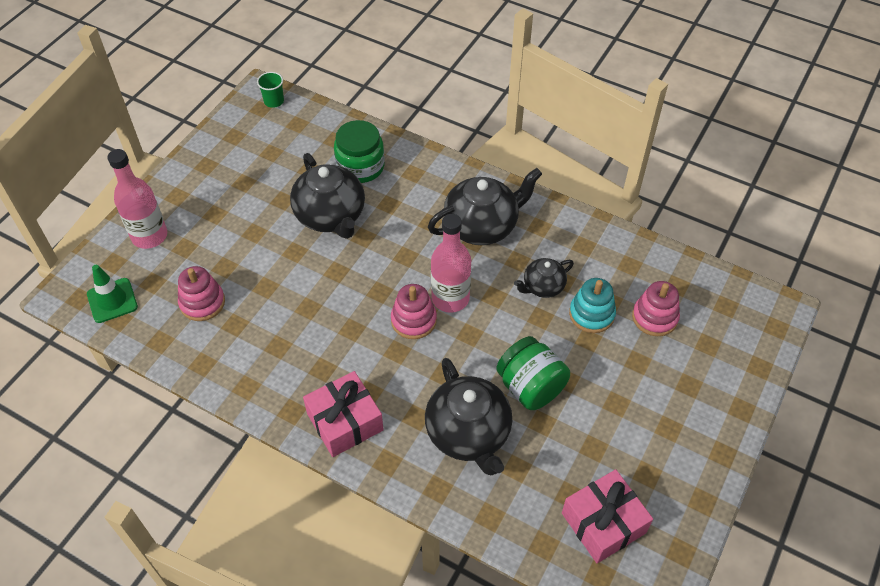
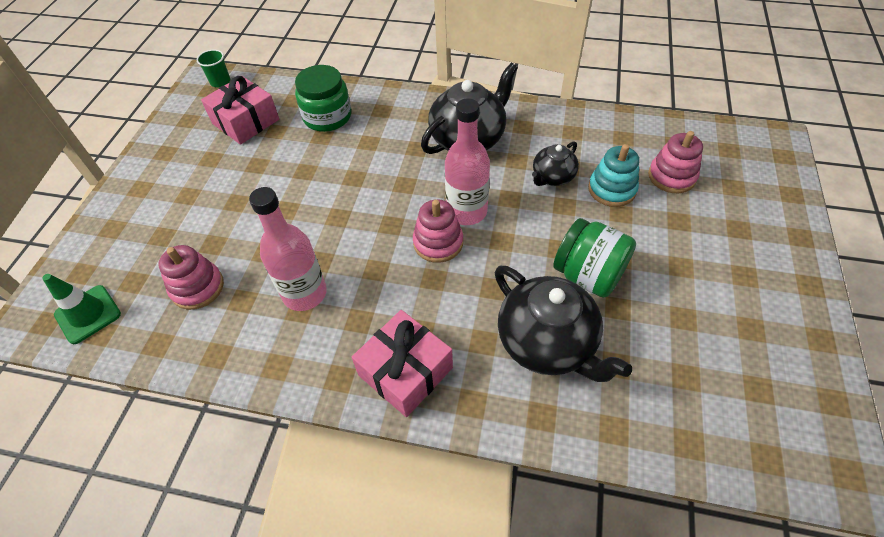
camera: 15 degrees left, 0 degrees up
(149, 236) = (118, 235): pink bottle -> pink bottle (305, 293)
(331, 216) = (313, 167): black teapot -> none
(603, 523) = (738, 396): pink gift -> pink gift (246, 121)

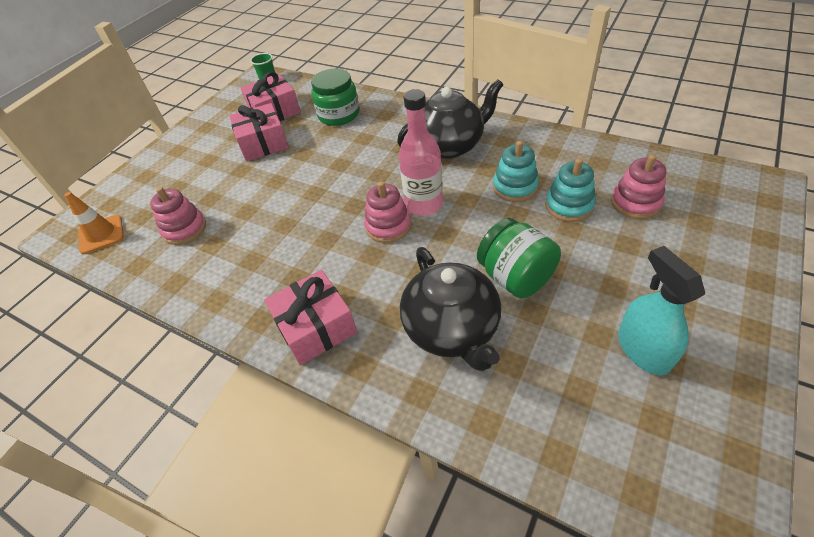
camera: 20 degrees right, 5 degrees down
(88, 314) = (101, 234): green traffic cone -> orange traffic cone
(249, 164) = (263, 143): none -> pink gift
(305, 293) = (262, 248): pink bottle -> none
(552, 177) = (515, 187): black teapot -> turquoise stacking toy
(726, 324) = (643, 350): none -> turquoise spray bottle

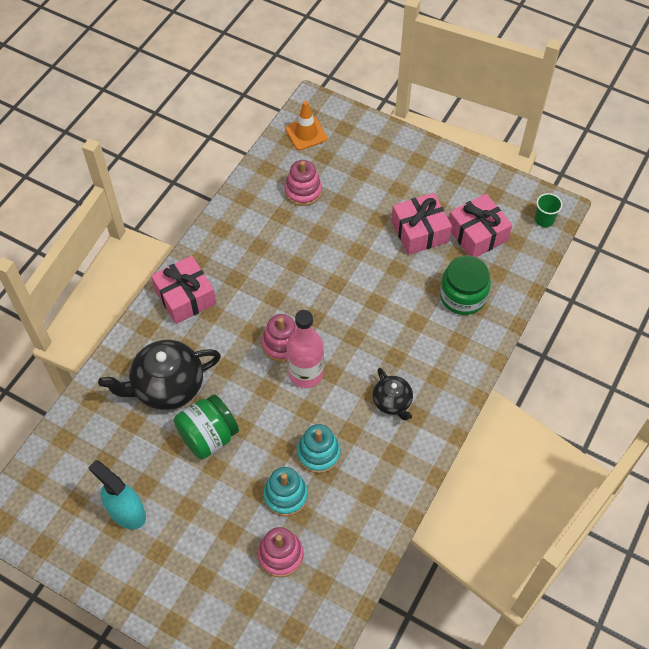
camera: 85 degrees right, 10 degrees up
(450, 145) = (392, 402): black teapot -> black teapot, size x0.55
(643, 350) = (126, 512): turquoise spray bottle -> turquoise spray bottle turned 120 degrees counterclockwise

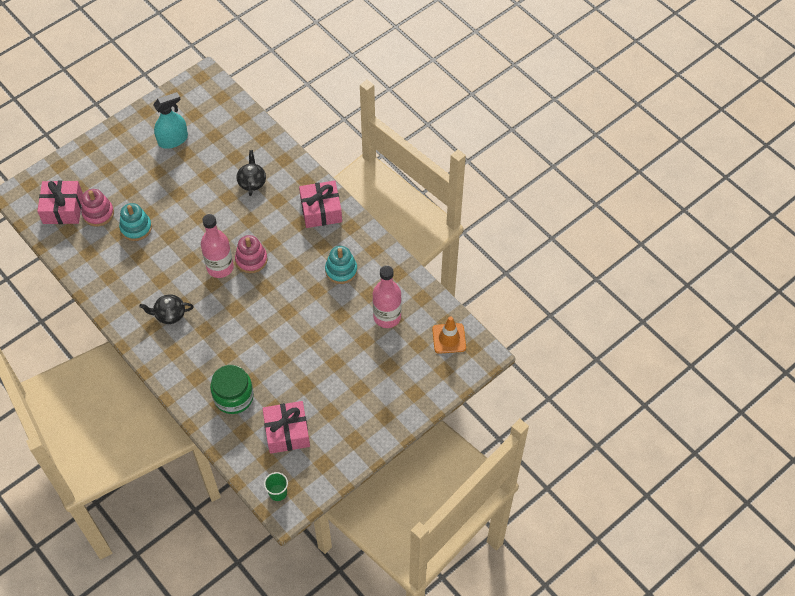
camera: 110 degrees right, 0 degrees up
(167, 386) = (252, 182): black teapot -> black teapot, size x0.55
(208, 436) = (201, 196): green jar -> none
(303, 191) = (387, 317): pink stacking toy -> pink bottle
(318, 453) = (155, 256): turquoise stacking toy -> turquoise stacking toy (341, 270)
(419, 231) = (309, 389): pink gift -> pink gift (63, 208)

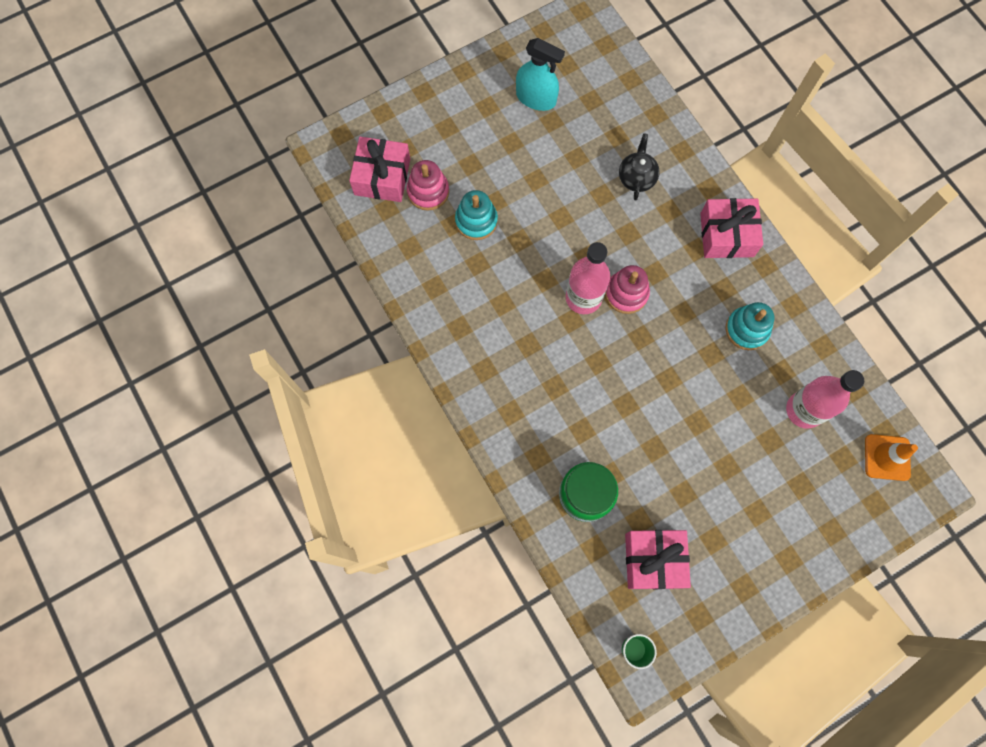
camera: 10 degrees right, 15 degrees up
(169, 314) = (510, 357): black teapot -> none
(173, 140) = (536, 98): turquoise spray bottle -> turquoise spray bottle turned 45 degrees clockwise

